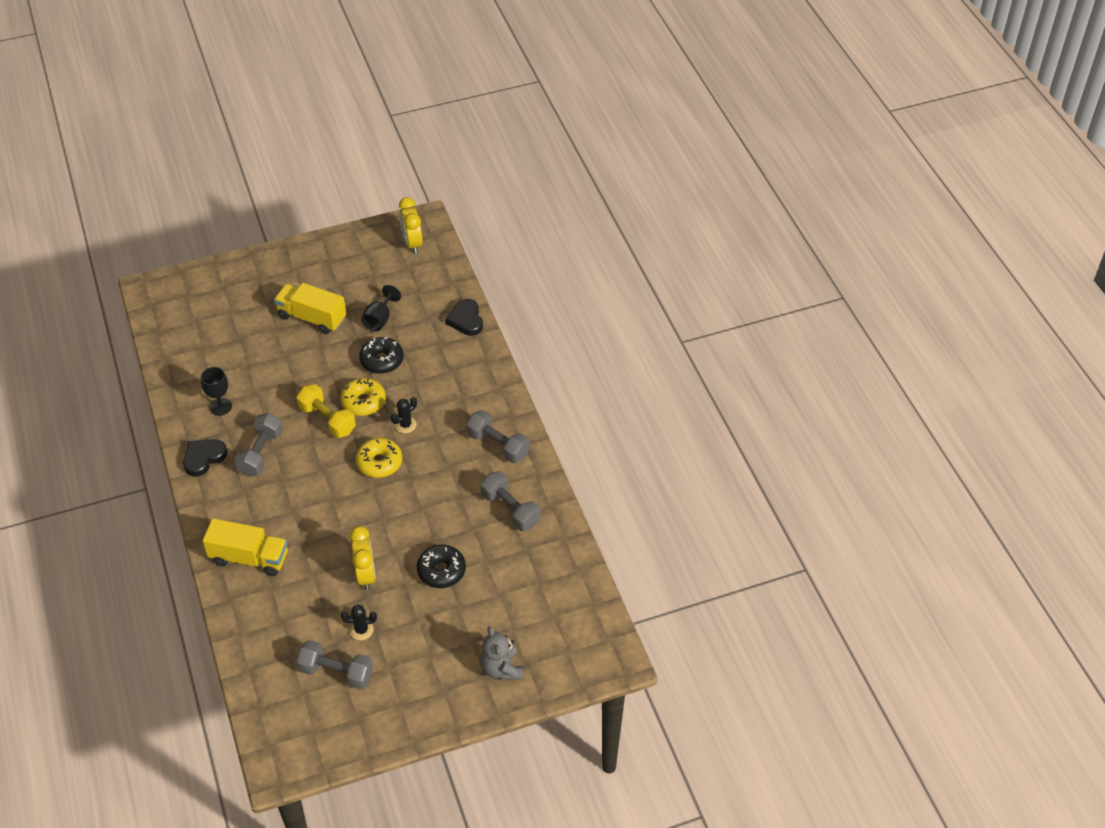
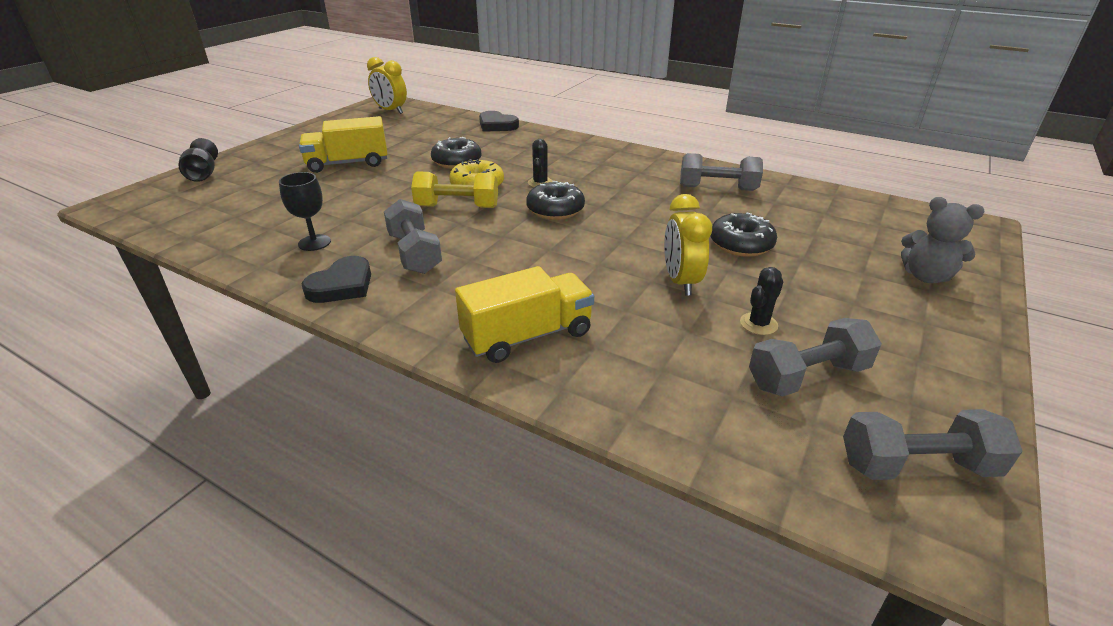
camera: 40 degrees left, 15 degrees down
(203, 458) = (342, 285): black heart -> black heart turned 150 degrees counterclockwise
(366, 575) = (680, 282): yellow clock -> yellow clock turned 135 degrees counterclockwise
(379, 462) = (555, 210): yellow donut -> black donut
(380, 319) = (419, 145): black goblet -> black goblet (203, 175)
(498, 445) = (638, 164): grey dumbbell -> grey dumbbell (917, 465)

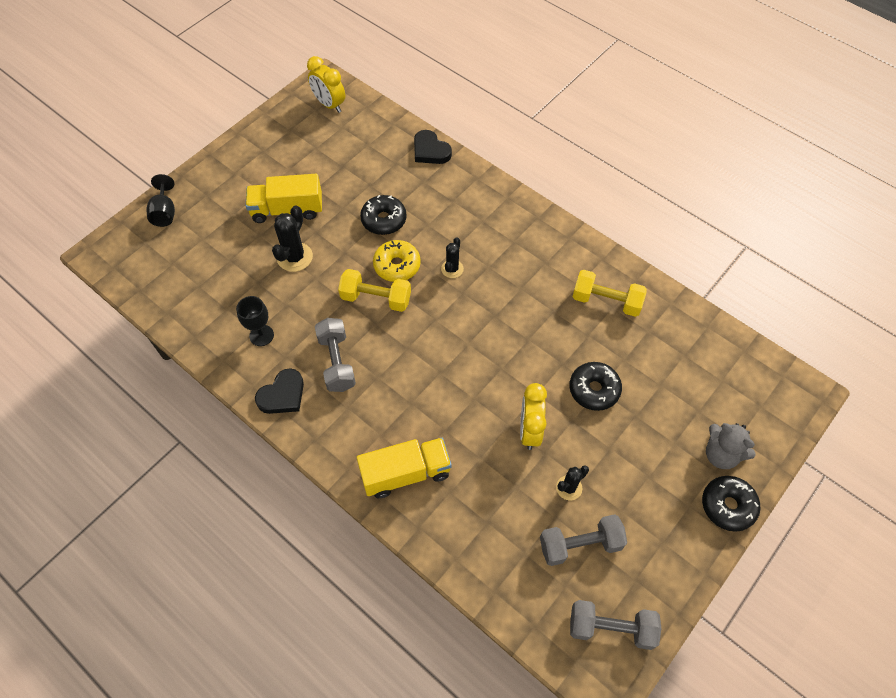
camera: 10 degrees right, 25 degrees up
(357, 189) = (294, 257): none -> black cactus
(555, 210) = (456, 315): black donut -> black donut (728, 506)
(717, 188) = (606, 301): grey dumbbell -> yellow dumbbell

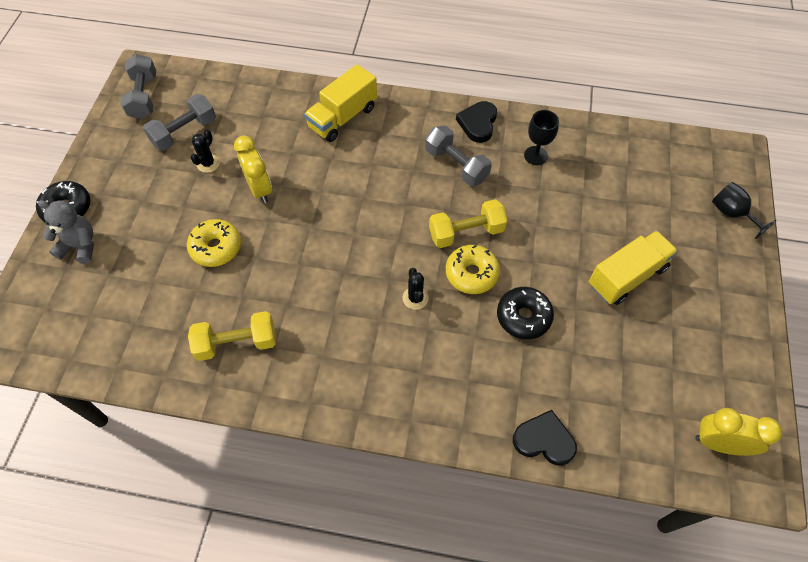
camera: 150 degrees right, 0 degrees up
(294, 257) = (573, 233): black cactus -> none
(594, 390) = (216, 248): black donut -> yellow donut
(611, 628) = (144, 97): grey dumbbell -> grey dumbbell turned 75 degrees counterclockwise

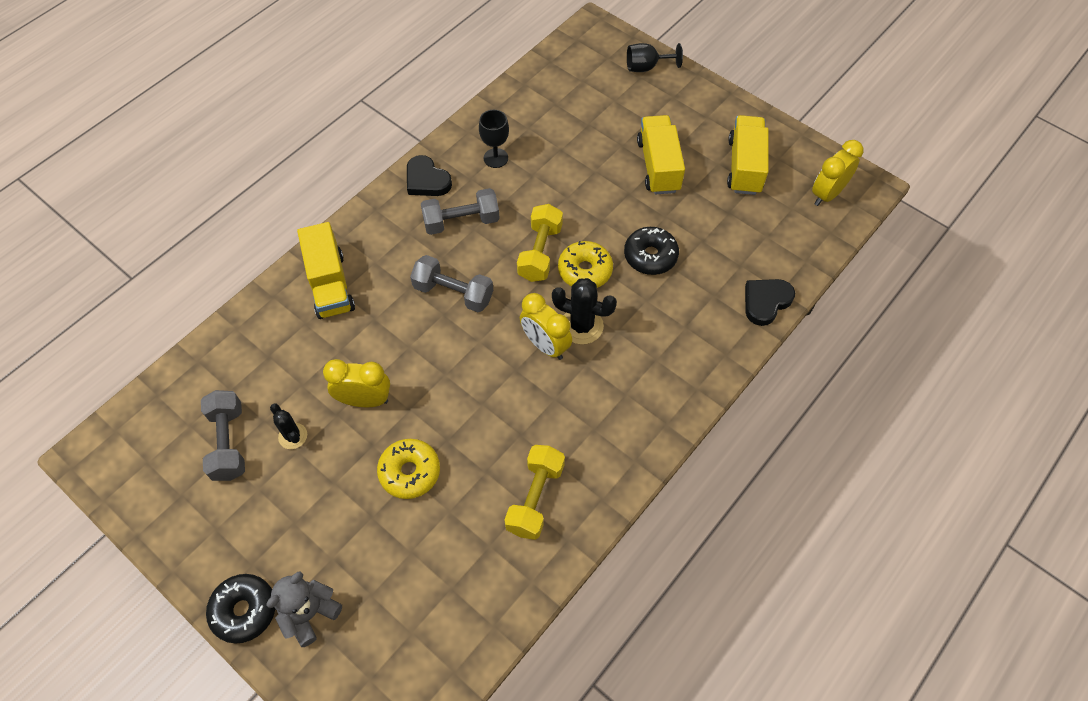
camera: 60 degrees left, 0 degrees up
(144, 97) = (138, 466): grey dumbbell -> grey dumbbell (453, 293)
(379, 281) = (545, 345): none -> yellow clock
(415, 298) = (581, 326): black cactus -> black cactus, size x1.61
(688, 350) = (744, 166): none -> yellow truck

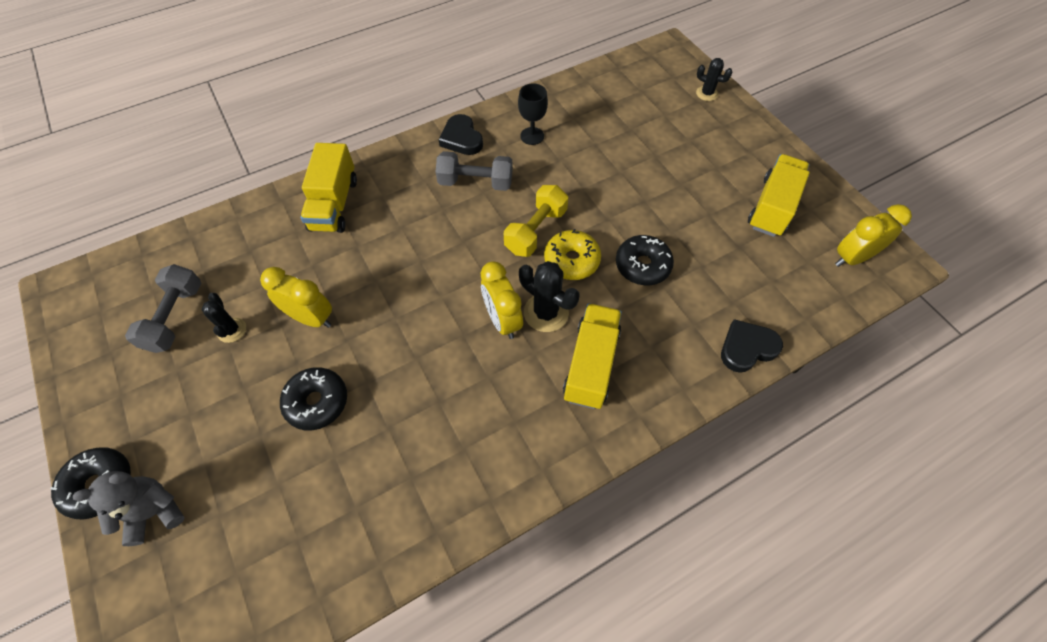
camera: 20 degrees right, 0 degrees up
(410, 472) = (317, 402): yellow donut -> black donut
(453, 293) = (438, 244): grey dumbbell -> none
(535, 498) = (424, 473): yellow dumbbell -> none
(646, 67) = (707, 93): black goblet -> black cactus
(658, 166) = (684, 183): yellow truck -> yellow truck (591, 364)

